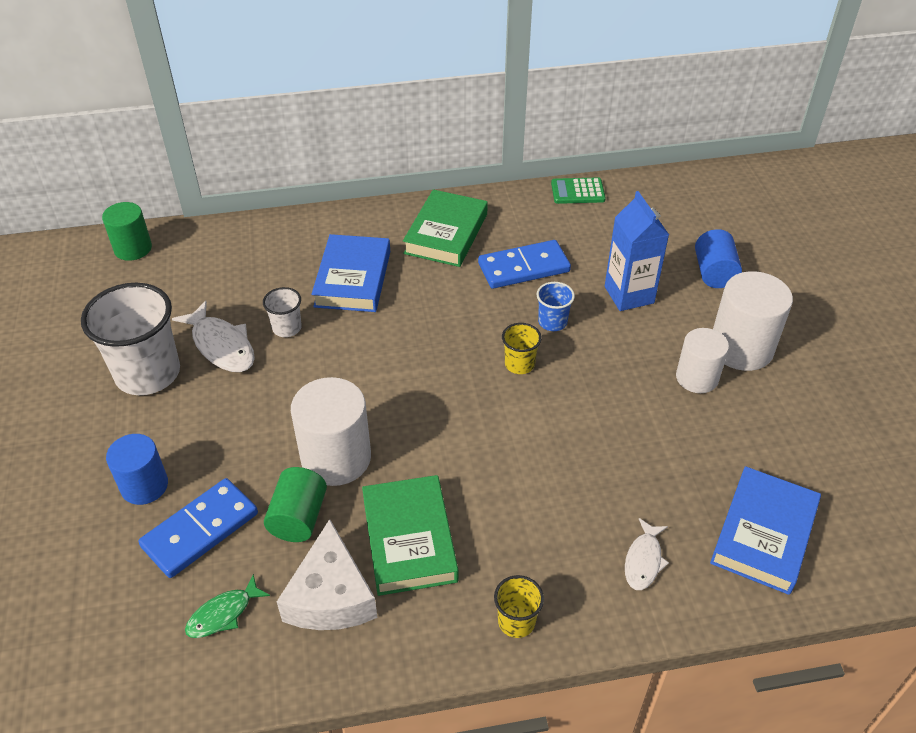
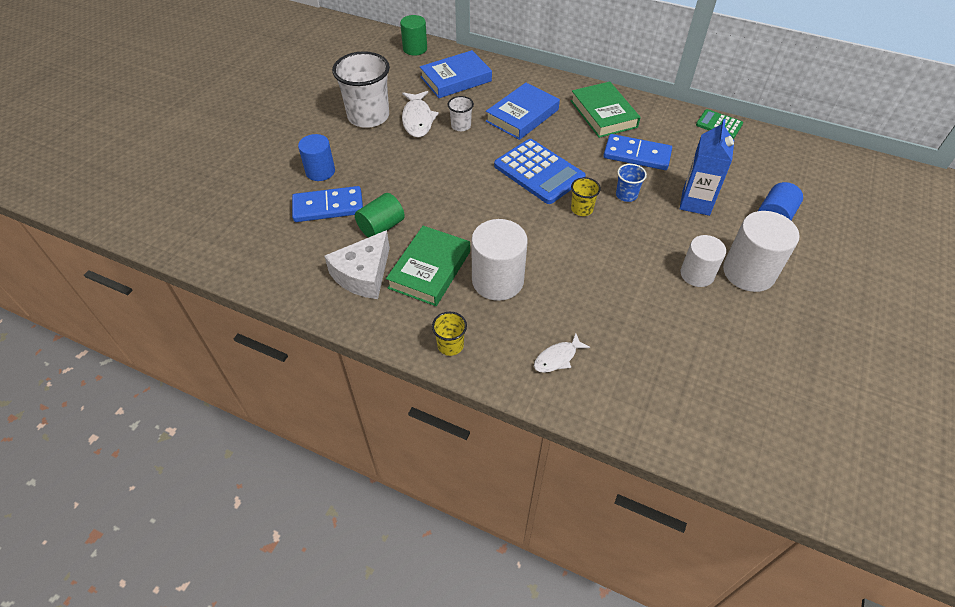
camera: 35 degrees right, 5 degrees up
(223, 614) = (304, 253): green fish -> none
(336, 458) = (427, 207): white cylinder -> white cylinder (497, 280)
(433, 342) = (539, 172): none -> blue calculator
(446, 234) = (603, 114): green book -> green book turned 75 degrees counterclockwise
(763, 534) = (653, 389): blue book -> blue book (456, 79)

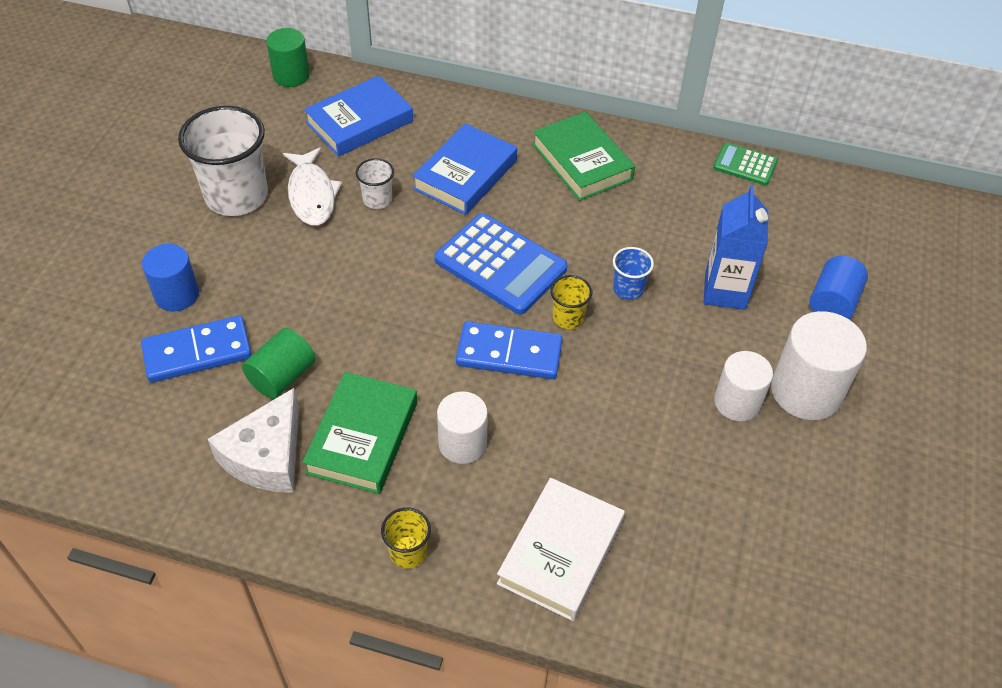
camera: 10 degrees left, 0 degrees up
(497, 280) = (462, 443): white cylinder -> white cylinder, size x0.65
(557, 358) = (560, 552): white fish -> white book
(637, 155) = (636, 223): blue domino -> blue domino (509, 353)

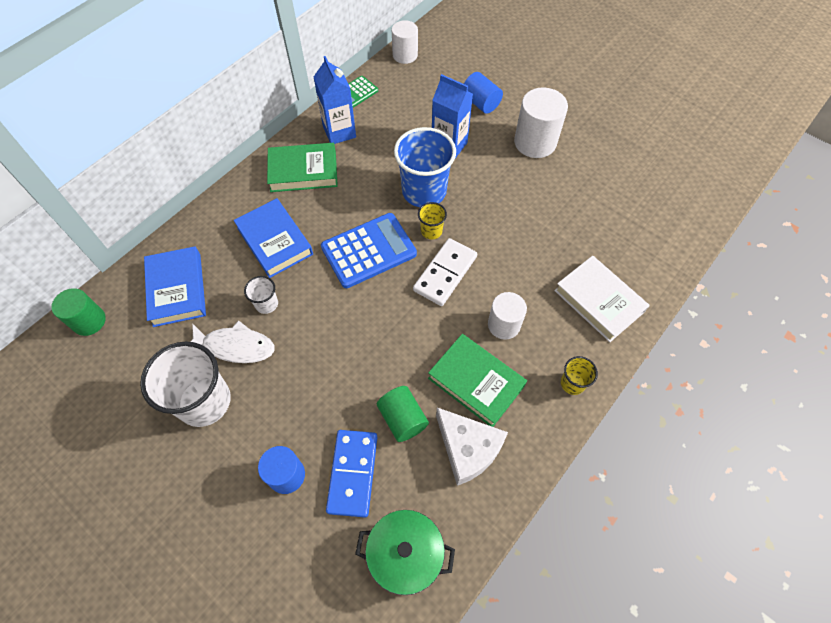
camera: 65 degrees left, 10 degrees up
(116, 434) = (405, 554): none -> green pot
(509, 353) = (445, 273): blue domino -> white domino
(628, 289) = (424, 191): blue cup -> blue cup, size x2.12
(667, 172) = (339, 132): none -> blue carton
(737, 402) = (529, 175): white cylinder -> white cylinder (405, 55)

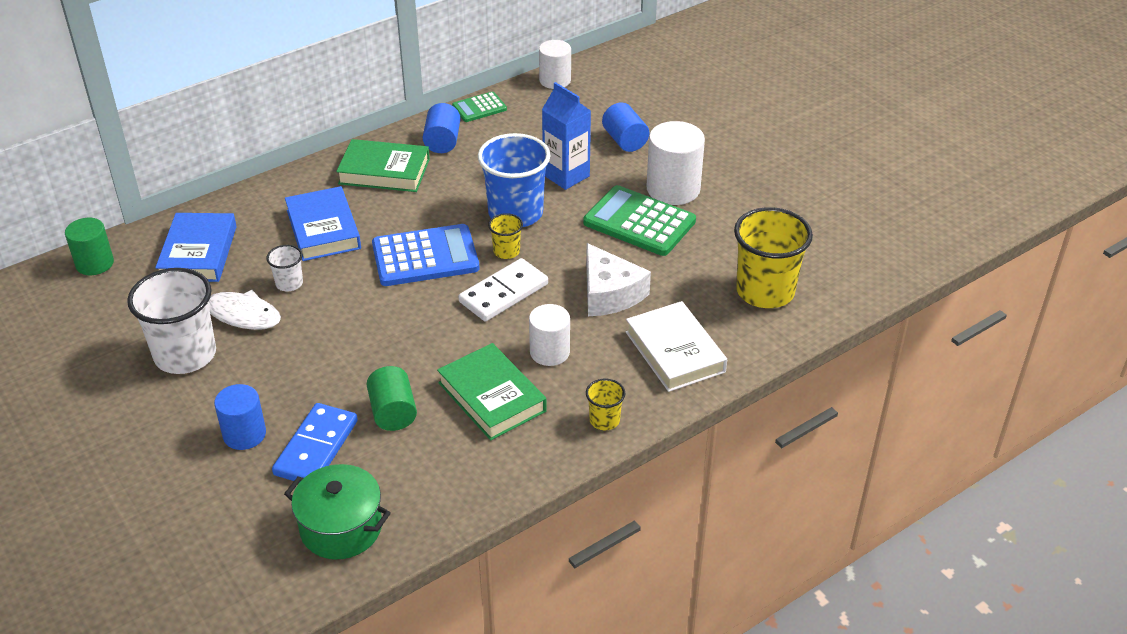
camera: 15 degrees right, 20 degrees down
(339, 132) = (442, 142): blue carton -> blue cylinder
(468, 449) = (454, 453): white cheese -> white cheese (609, 293)
(522, 179) = (639, 222): none -> green calculator
(641, 226) = (765, 291): none -> yellow cup

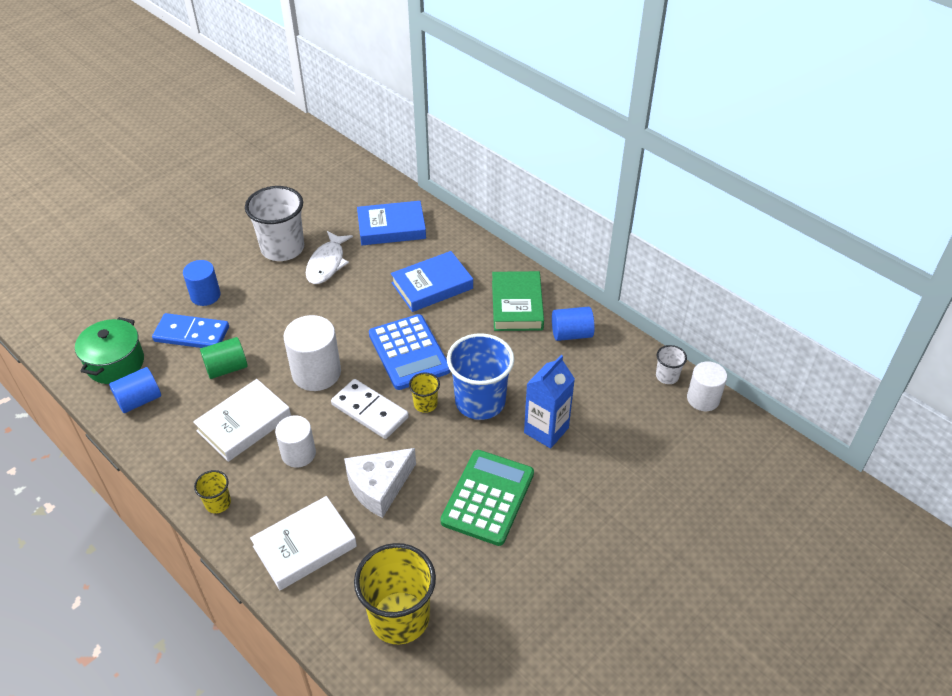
camera: 80 degrees right, 5 degrees up
(94, 263) = (372, 183): green cylinder -> none
(289, 283) = (364, 281): white cup -> white cup (667, 376)
(479, 108) = (633, 350): green calculator -> none
(492, 397) = (244, 424): green book -> white book
(625, 140) = (618, 470): blue cylinder -> blue cylinder (139, 400)
(673, 189) = (548, 521): white cylinder -> white cylinder (316, 373)

